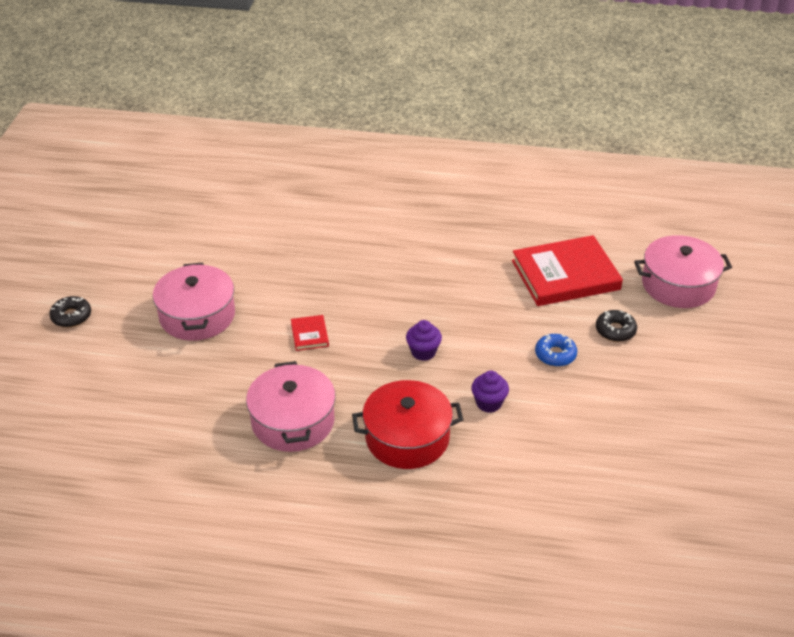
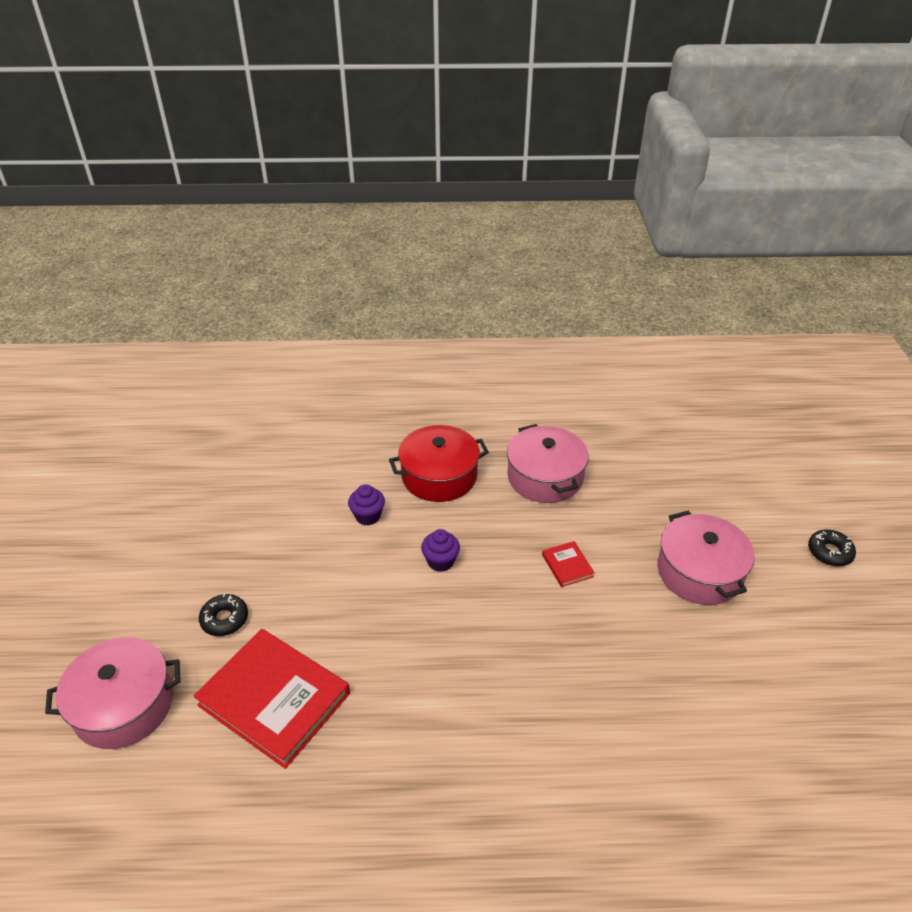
camera: 170 degrees right, 0 degrees up
(555, 355) = (298, 578): blue donut -> none
(565, 275) = (274, 699): red book -> red book turned 60 degrees clockwise

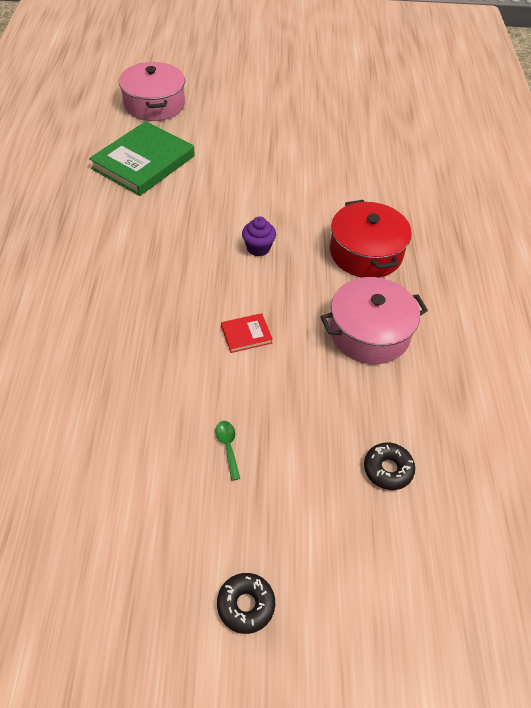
camera: 90 degrees right, 10 degrees up
(224, 619) = (214, 138): black donut -> black donut (388, 469)
(274, 699) = (143, 162): red book -> green book
(368, 516) = (313, 206): purple cupcake -> none
(699, 572) = (228, 447): pink pot -> green spoon

